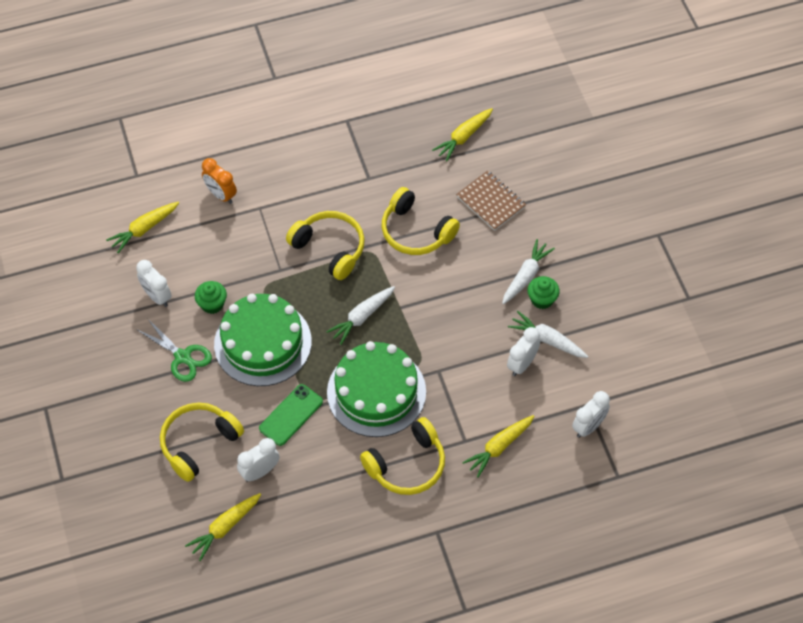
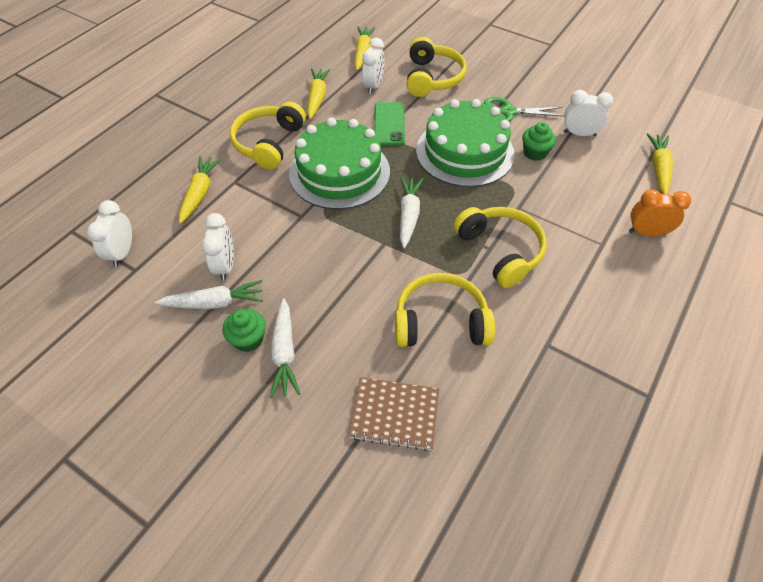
camera: 140 degrees right, 5 degrees down
(330, 249) = (500, 251): yellow headphones -> yellow headphones turned 120 degrees counterclockwise
(463, 137) = (505, 481): yellow carrot -> yellow carrot (317, 97)

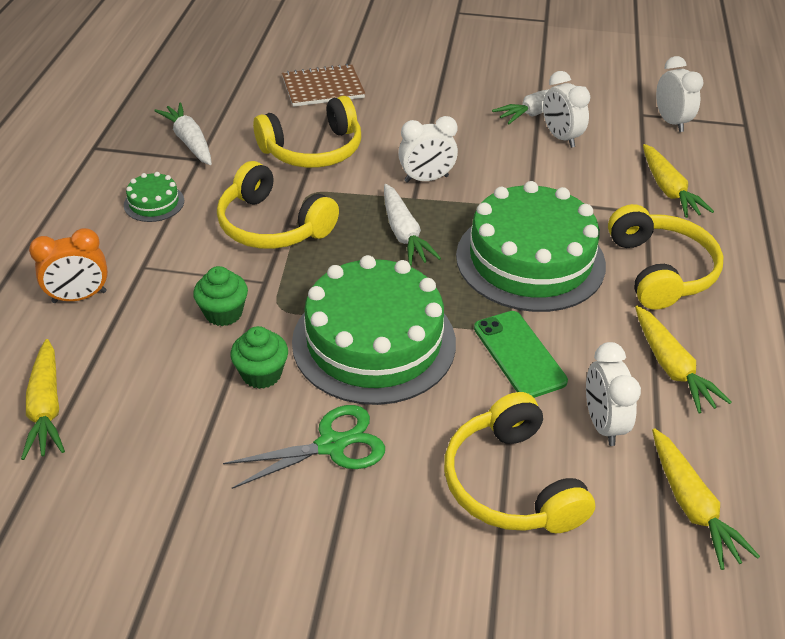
camera: 155 degrees right, 10 degrees down
(248, 339) = (483, 98): green cupcake -> green cupcake (223, 313)
(284, 353) = (443, 98): white carrot -> white carrot (189, 141)
(579, 134) = (190, 437): white clock -> white clock (426, 179)
(591, 303) = (154, 203): none -> green cake

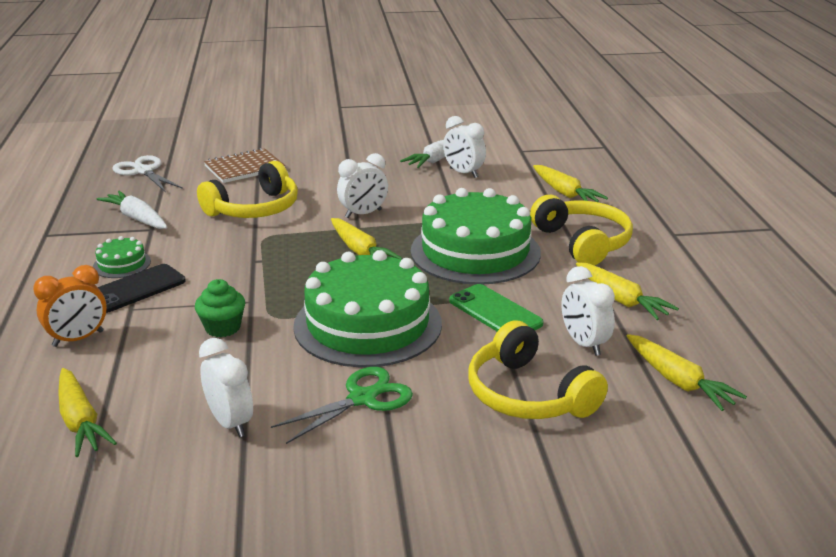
camera: 15 degrees left, 15 degrees down
(156, 240) = (136, 289): none -> black phone
(218, 75) = (143, 171): none -> white scissors
(261, 374) = (277, 362): green cupcake -> none
(273, 225) = (241, 263): yellow headphones -> none
(404, 233) = (360, 251): white carrot -> yellow carrot
(671, 122) = (547, 152): white clock -> white clock (230, 423)

